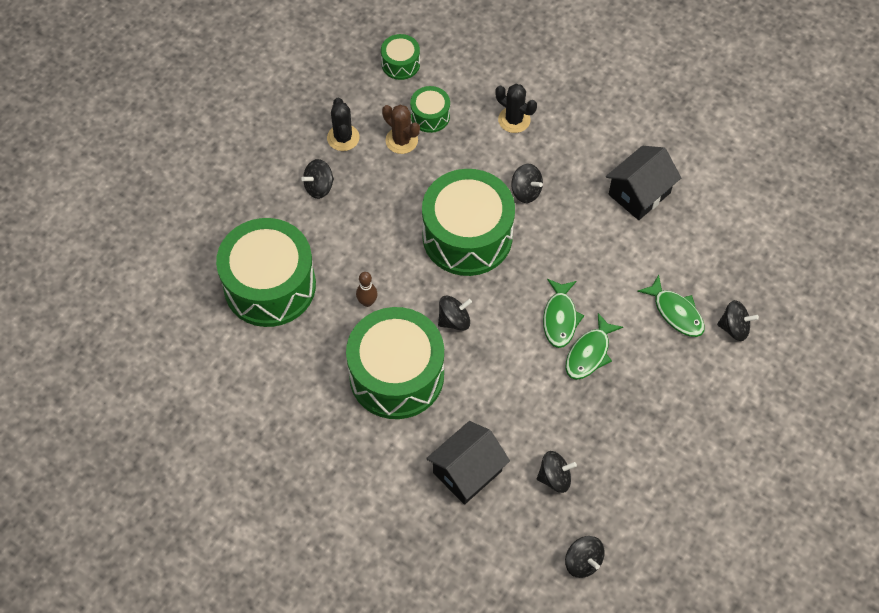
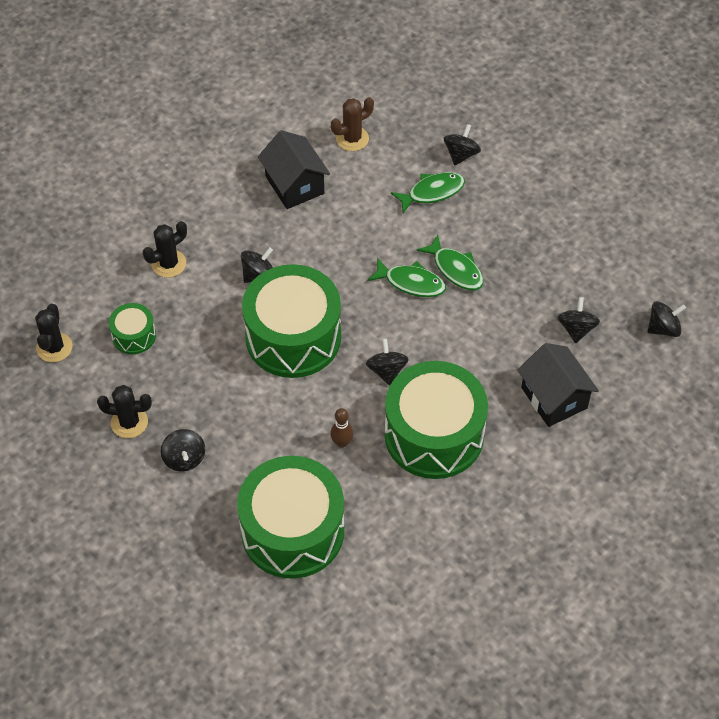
camera: 75 degrees left, 5 degrees down
(400, 64) = (54, 347): green drum -> black cactus
(401, 140) = (154, 368): brown cactus -> brown cactus (352, 139)

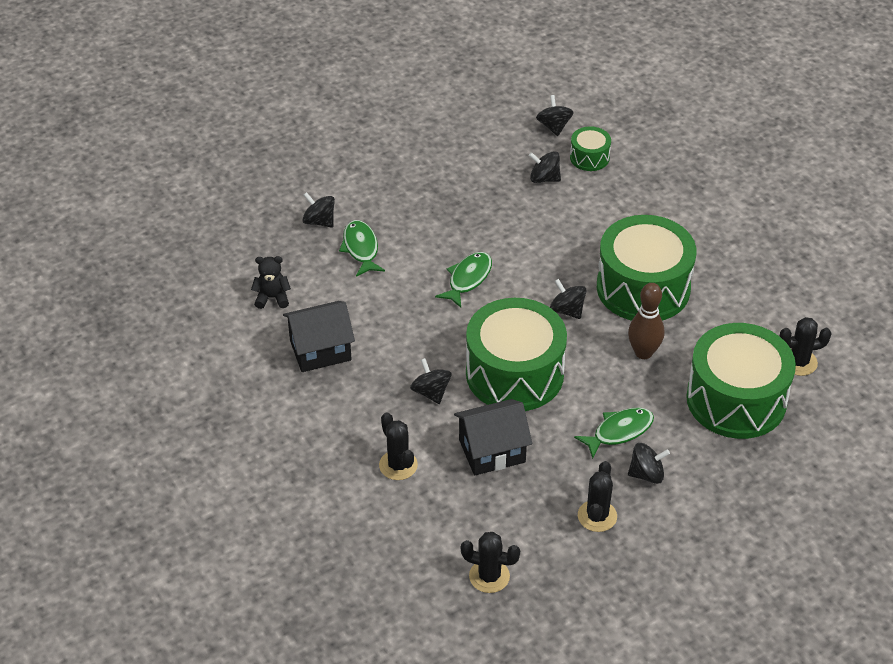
camera: 80 degrees left, 10 degrees down
(134, 335) = (487, 503): green drum -> green drum (589, 157)
(342, 442) = (643, 352): brown bowling pin -> brown bowling pin, size x1.60
(352, 139) = (272, 298): brown cactus -> black teddy bear
(356, 588) = (798, 362): none -> black cactus
(386, 370) = (567, 310): black spinning top -> black spinning top turned 45 degrees clockwise
(455, 269) = (459, 246): green fish -> green fish (619, 432)
(554, 398) = (615, 205): black house -> black house (492, 451)

